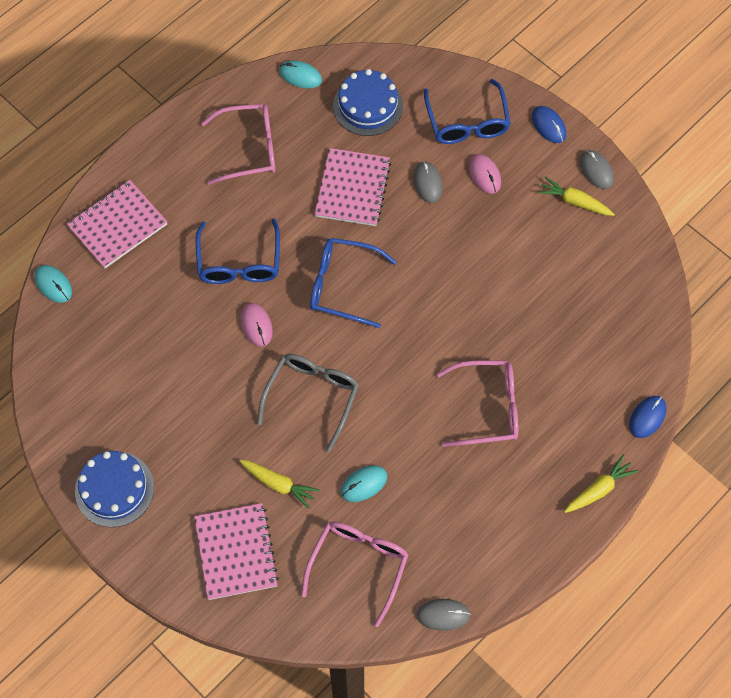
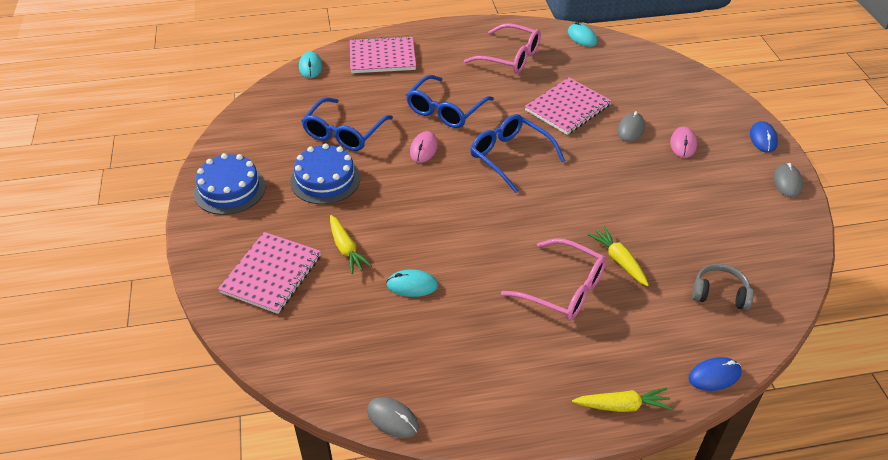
camera: 35 degrees right, 20 degrees down
(312, 397) = (424, 209): grey glasses -> none
(358, 566) = (355, 338): pink glasses -> none
(368, 106) = (619, 70): blue cake -> blue cake (325, 179)
(467, 122) = (692, 109): blue glasses -> blue glasses (344, 133)
(574, 202) = (752, 193): yellow carrot -> yellow carrot (619, 260)
(608, 333) = (720, 294): none -> grey headphones

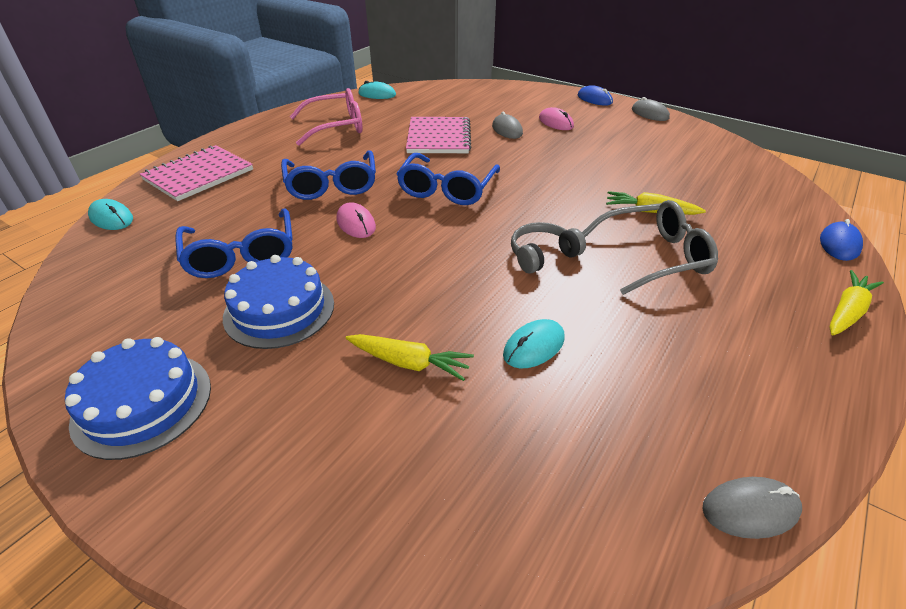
camera: 45 degrees left, 5 degrees down
(271, 274) = (351, 464): pink notebook -> none
(510, 156) = (447, 189): blue glasses -> blue glasses turned 75 degrees counterclockwise
(563, 289) = (654, 257): pink glasses -> grey glasses
(720, 294) = (740, 192): grey headphones -> grey headphones (542, 255)

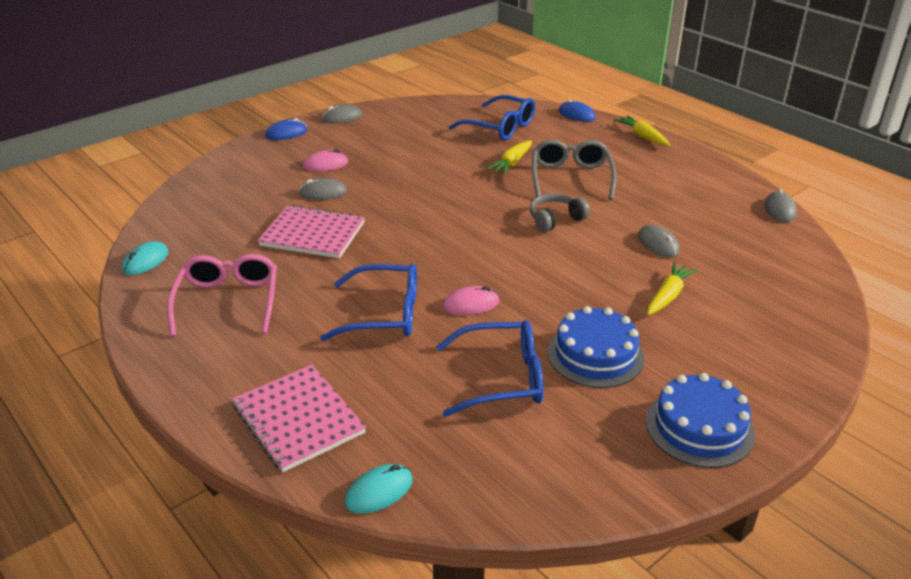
camera: 75 degrees left, 5 degrees down
(447, 189) = (430, 246): blue glasses -> blue glasses (500, 127)
(534, 346) = (658, 244): turquoise mouse -> grey mouse
(542, 255) = (555, 219): grey headphones -> grey headphones turned 75 degrees clockwise

